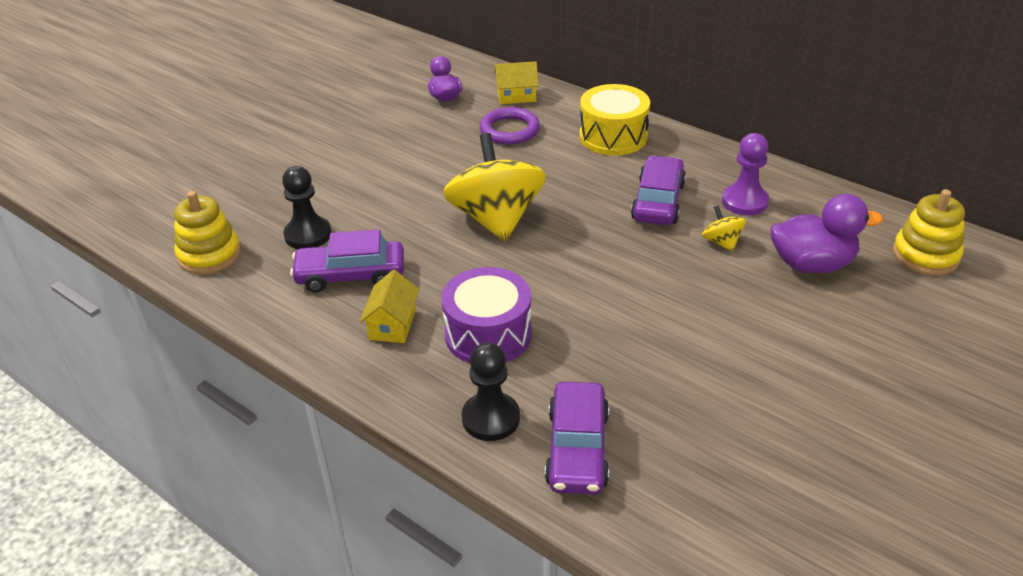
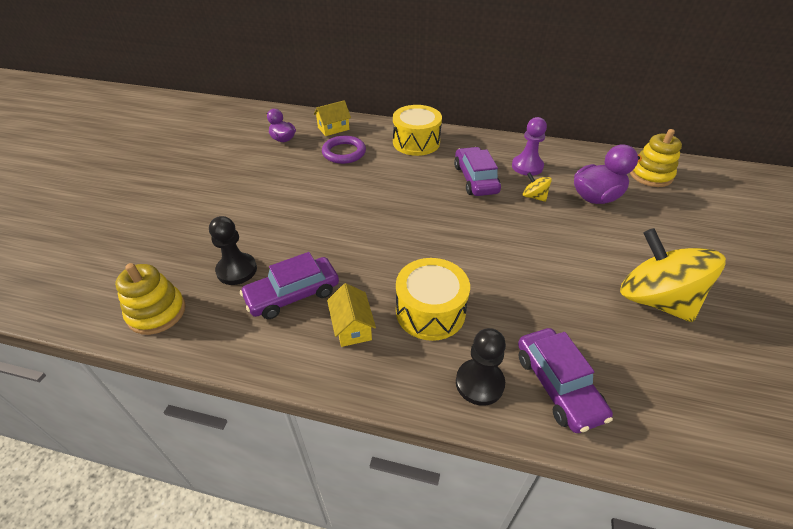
camera: 25 degrees left, 5 degrees up
(488, 334) = (430, 311): purple drum -> yellow drum
(496, 219) = (376, 219): yellow spinning top -> yellow spinning top (655, 300)

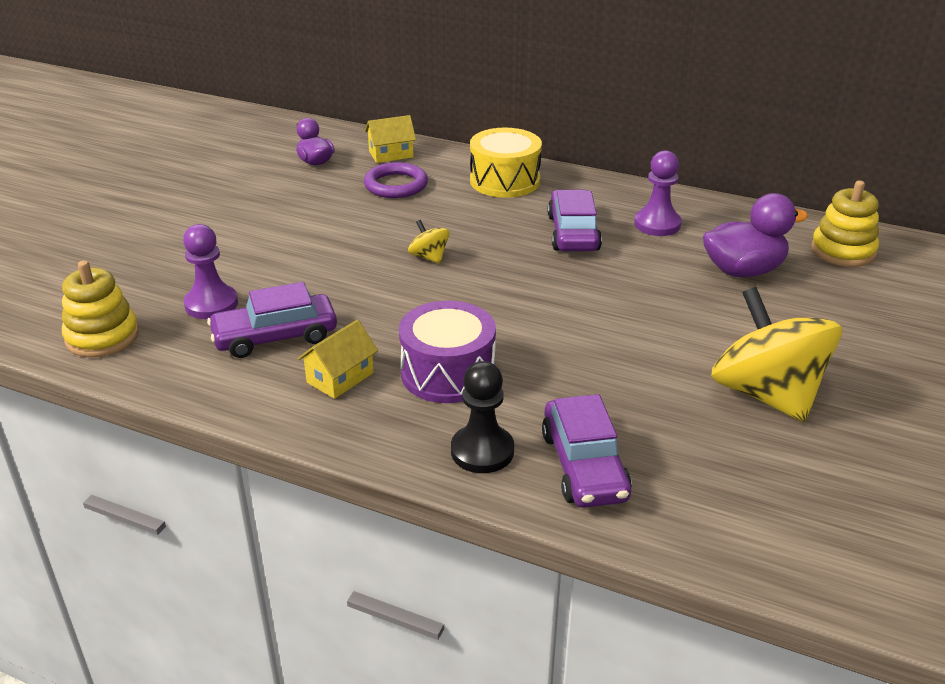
camera: 10 degrees right, 10 degrees down
(237, 270) = (211, 304): black pawn -> purple pawn
(352, 327) = (340, 378): yellow house -> yellow house turned 45 degrees clockwise
(430, 311) = (448, 373): yellow drum -> purple drum
(534, 197) = (650, 261): yellow spinning top -> yellow spinning top (429, 257)

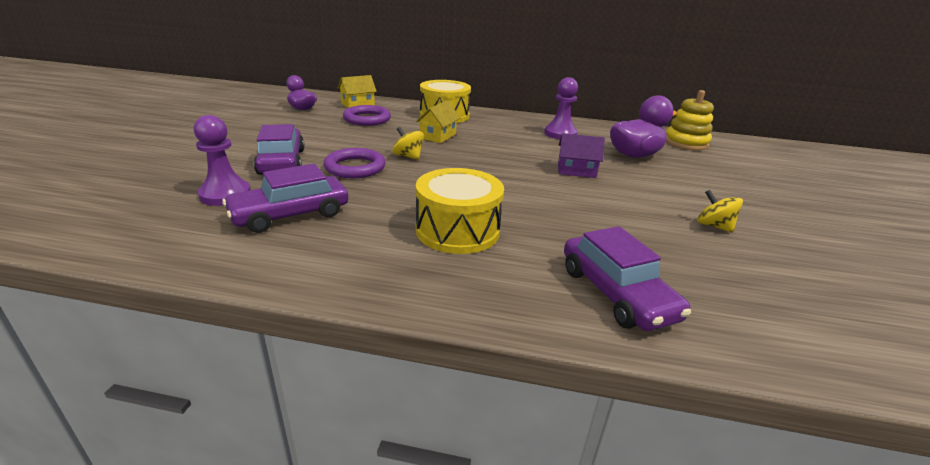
camera: 15 degrees left, 5 degrees down
(102, 337) = (110, 226): yellow stacking toy -> none
(340, 378) = (360, 241): yellow house -> yellow house (438, 136)
(359, 272) = (355, 167): none -> purple ring
(448, 373) = (457, 230): purple drum -> yellow drum
(482, 451) = (519, 291): black pawn -> none
(573, 233) = (507, 140): purple car -> purple car (282, 162)
(640, 294) = (576, 170): none -> purple house
(766, 394) = (713, 226): yellow spinning top -> yellow spinning top, size x0.42

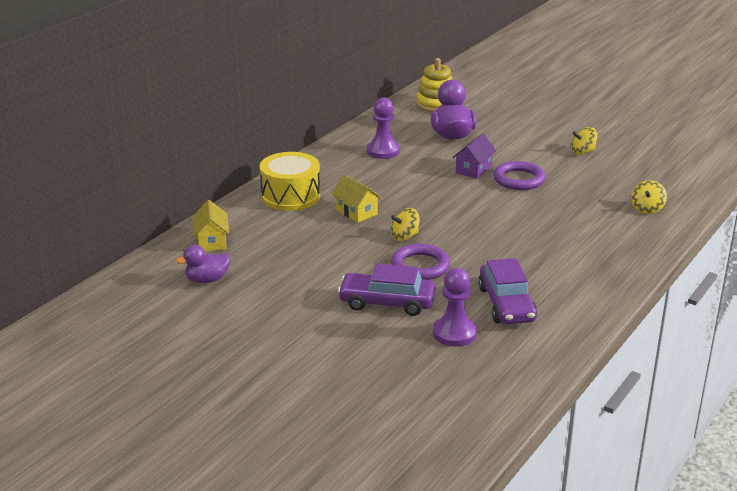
camera: 65 degrees left, 0 degrees up
(367, 119) = (276, 242): purple ring -> purple ring (518, 179)
(457, 230) = (557, 241): yellow drum -> none
(616, 293) = (647, 209): purple car -> yellow spinning top

